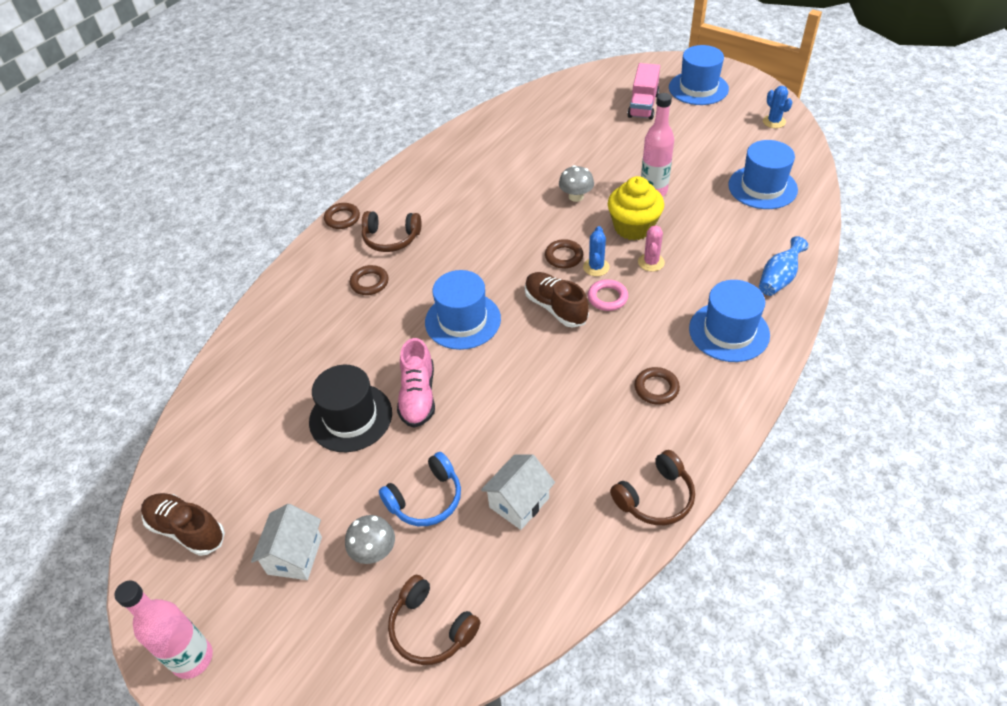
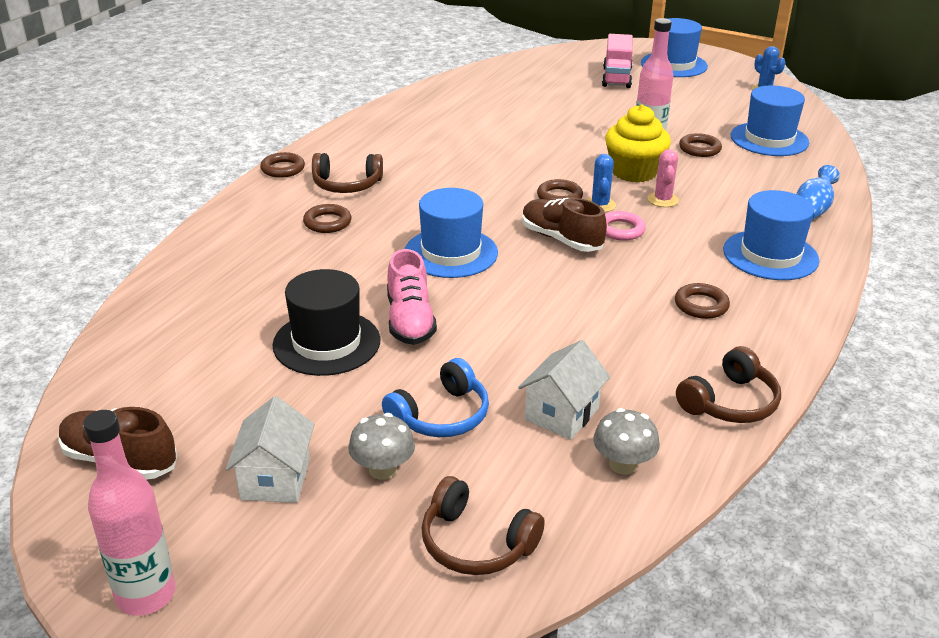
camera: 10 degrees left, 15 degrees down
(576, 196) = (560, 148): grey mushroom -> grey mushroom (623, 464)
(697, 199) = (699, 149): none -> brown ring

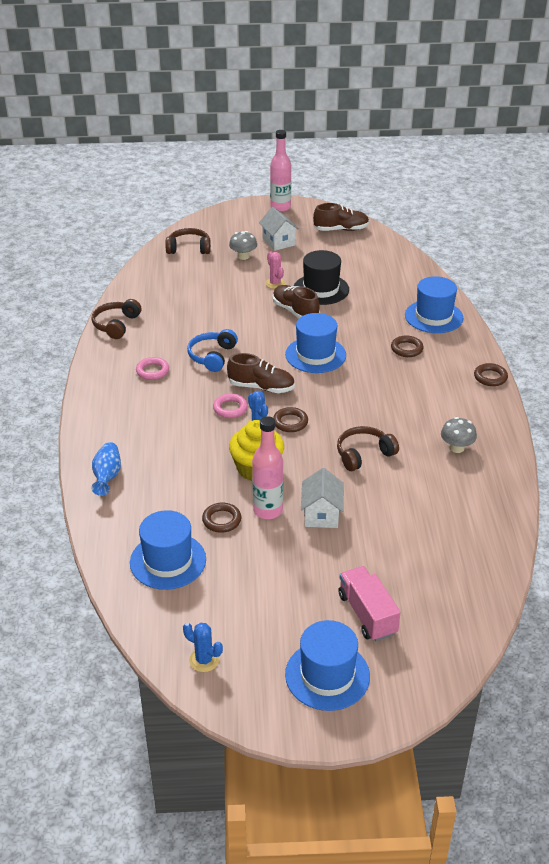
camera: 150 degrees right, 5 degrees up
(347, 185) = (433, 380): brown headphones -> brown headphones (363, 454)
(410, 321) = (295, 311): pink shoe -> brown shoe
(441, 416) = (239, 279): blue headphones -> blue headphones (212, 356)
(561, 414) = (189, 296): white house -> white house (321, 514)
(623, 464) = (151, 286): grey mushroom -> grey mushroom (456, 448)
(662, 200) = (218, 446): pink cactus -> pink cactus (275, 283)
(701, 305) = (152, 371): brown ring -> pink ring
(770, 255) = (124, 422): blue hat -> blue hat (433, 316)

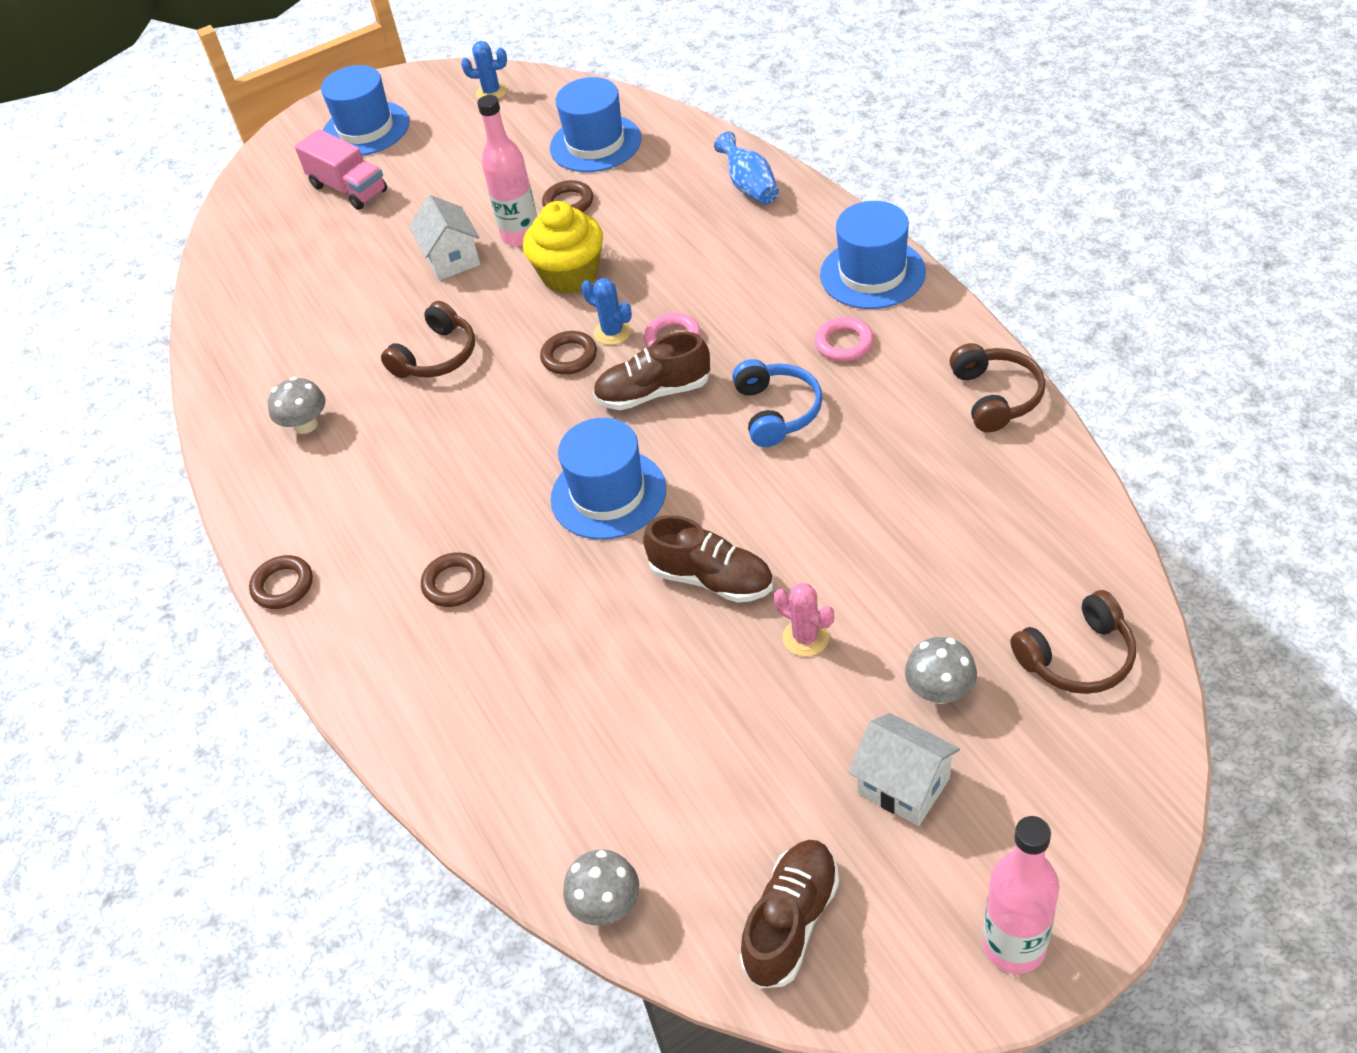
camera: 160 degrees right, 10 degrees up
(321, 289) = (702, 667): black hat -> none
(341, 229) = (791, 921): brown shoe -> brown shoe turned 150 degrees clockwise
(398, 249) = (606, 904): none -> grey mushroom
(433, 316) = (434, 696): blue hat -> blue hat (872, 273)

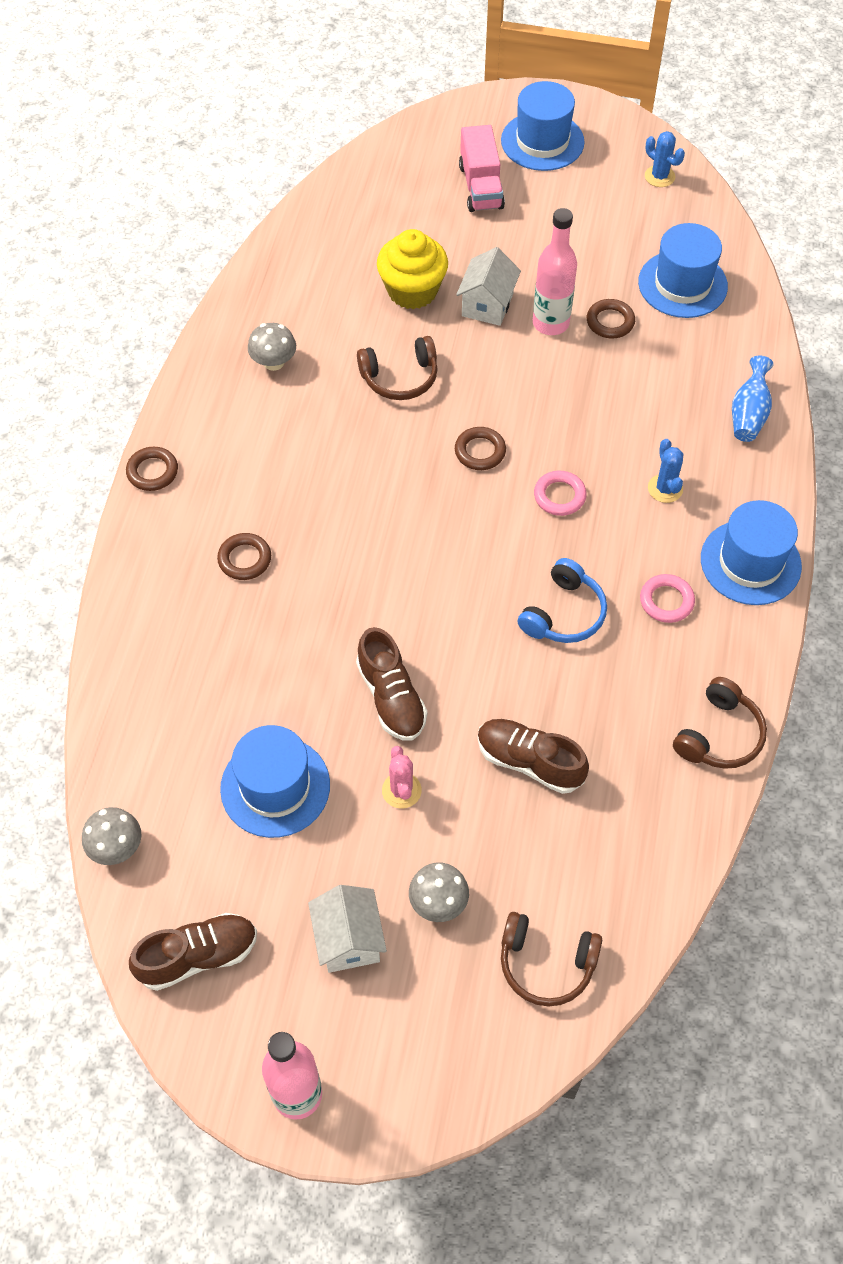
camera: 35 degrees right, 10 degrees up
(570, 275) = (548, 385): yellow cupcake -> yellow cupcake (412, 291)
(608, 494) = (395, 579): blue hat -> blue hat (275, 787)
(612, 332) = (527, 456): blue cactus -> blue cactus (665, 488)
(653, 393) = (502, 527): brown shoe -> brown shoe (529, 762)

